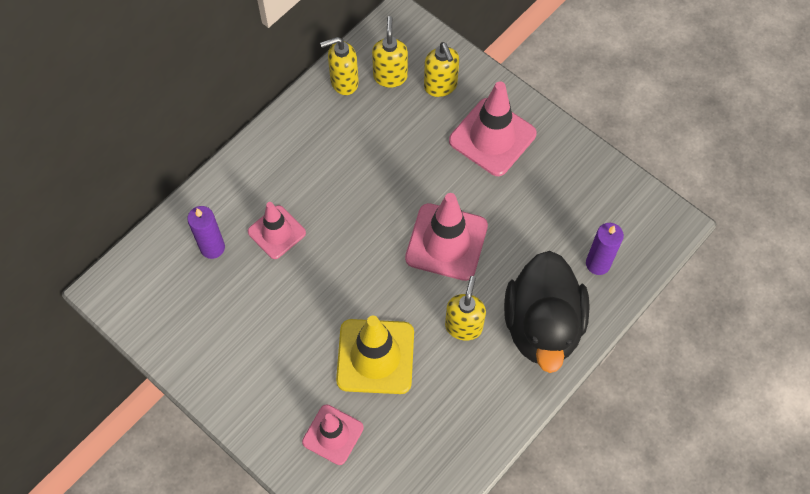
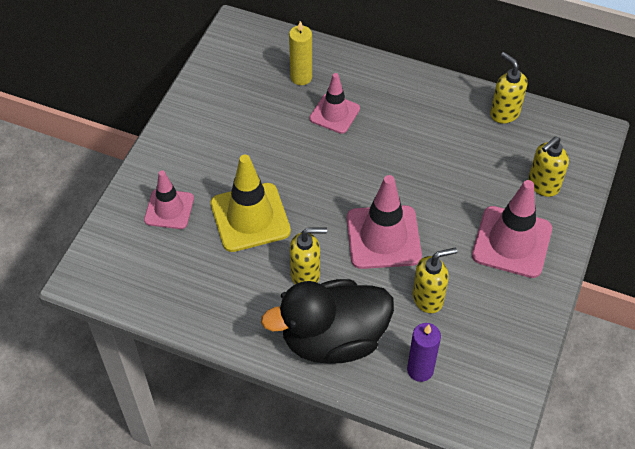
camera: 70 degrees right, 10 degrees down
(212, 247) = (301, 77): purple candle -> yellow candle
(390, 76) = (530, 144): yellow soap dispenser -> yellow soap dispenser (428, 298)

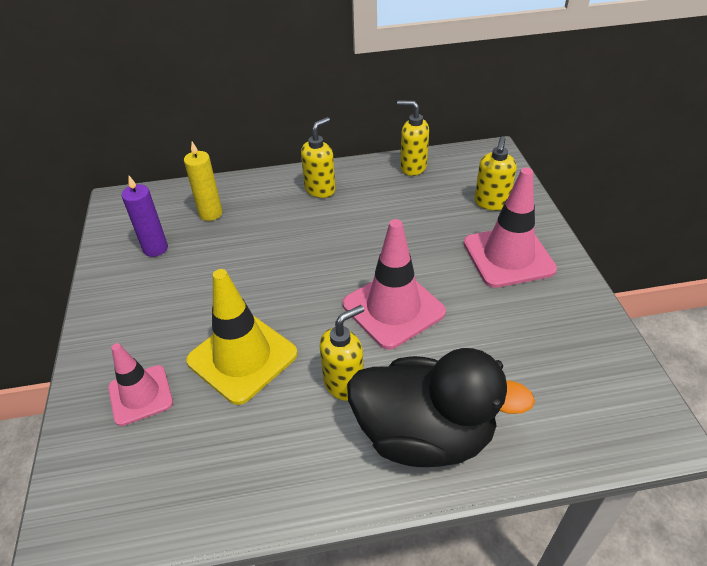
camera: 30 degrees left, 10 degrees down
(333, 339) = (424, 435): black duck -> black duck turned 120 degrees counterclockwise
(334, 113) = (264, 228): pink traffic cone -> none
(420, 370) = (536, 415): purple candle -> purple candle (155, 248)
(428, 298) = (482, 341): yellow soap dispenser -> yellow soap dispenser (320, 189)

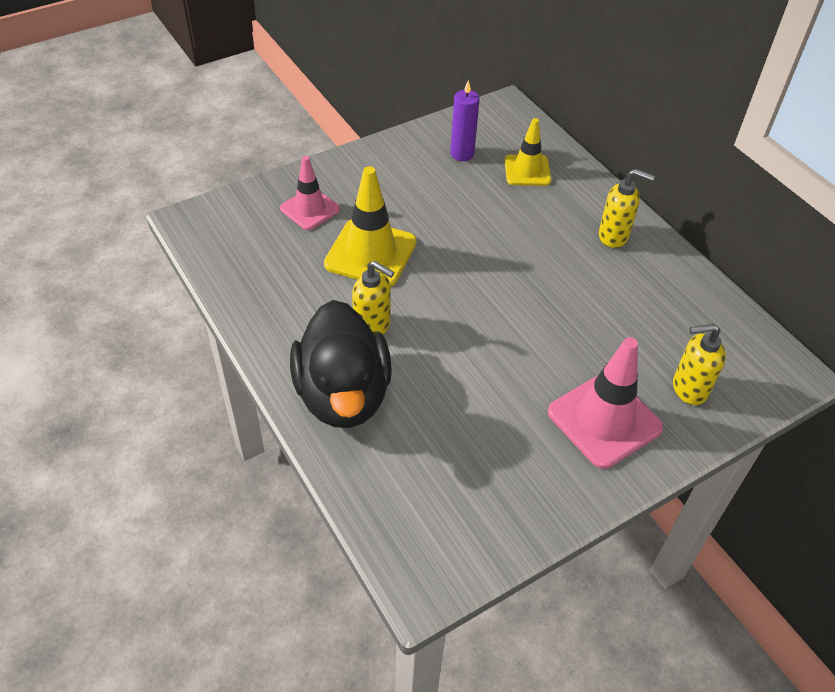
camera: 65 degrees right, 5 degrees up
(210, 213) = (527, 170): yellow candle -> yellow traffic cone
(393, 308) = (476, 339): pink traffic cone -> none
(412, 167) = (706, 302): yellow soap dispenser -> none

